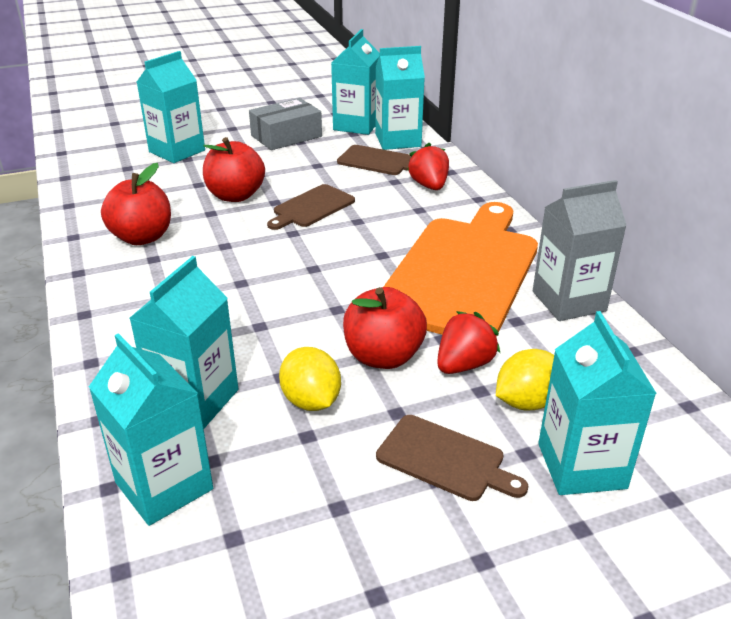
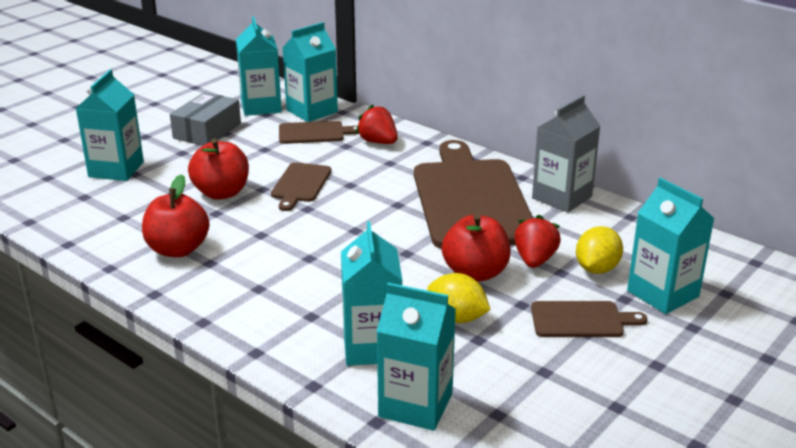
camera: 30 degrees left, 5 degrees down
(462, 273) = (471, 200): orange cutting board -> brown cutting board

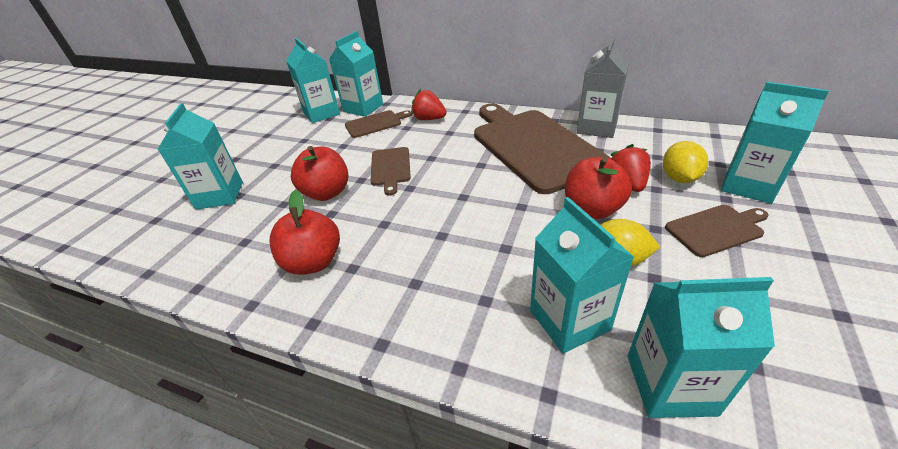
camera: 15 degrees left, 10 degrees up
(207, 131) = (287, 142): grey box -> none

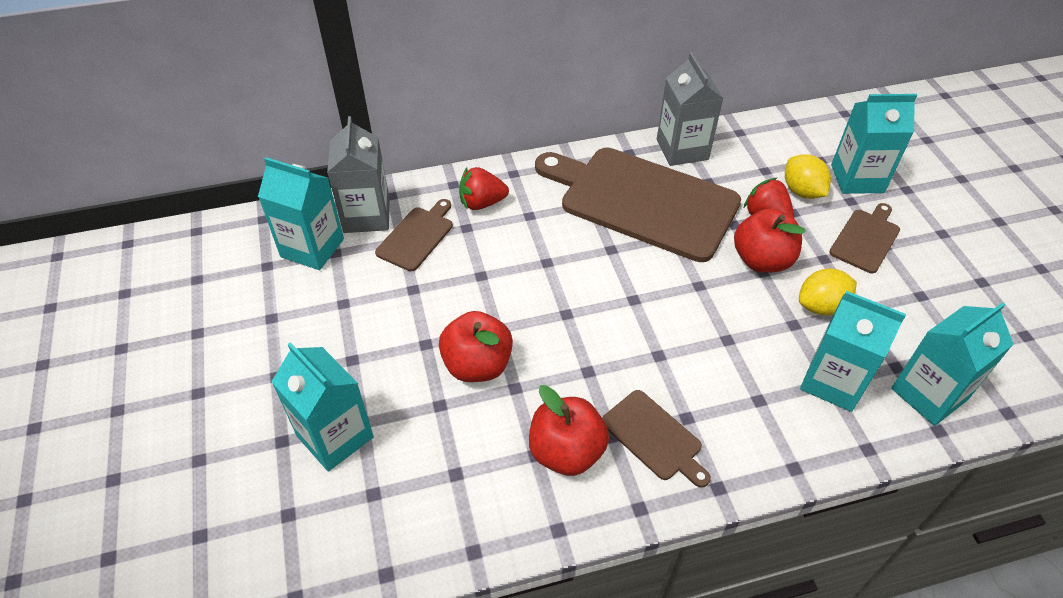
camera: 40 degrees left, 10 degrees up
(363, 108) = (366, 216): turquoise carton -> grey carton
(390, 168) = (515, 297): brown cutting board -> brown cutting board (654, 437)

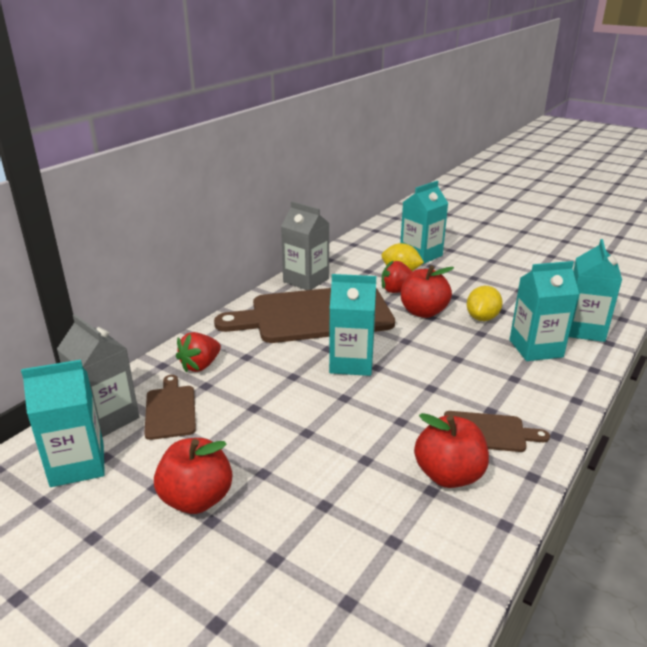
camera: 40 degrees left, 20 degrees down
(335, 436) = (264, 585): turquoise carton -> turquoise carton (351, 363)
(477, 365) = (321, 462): red apple -> red apple (196, 499)
(866, 239) = (461, 278): brown cutting board -> none

